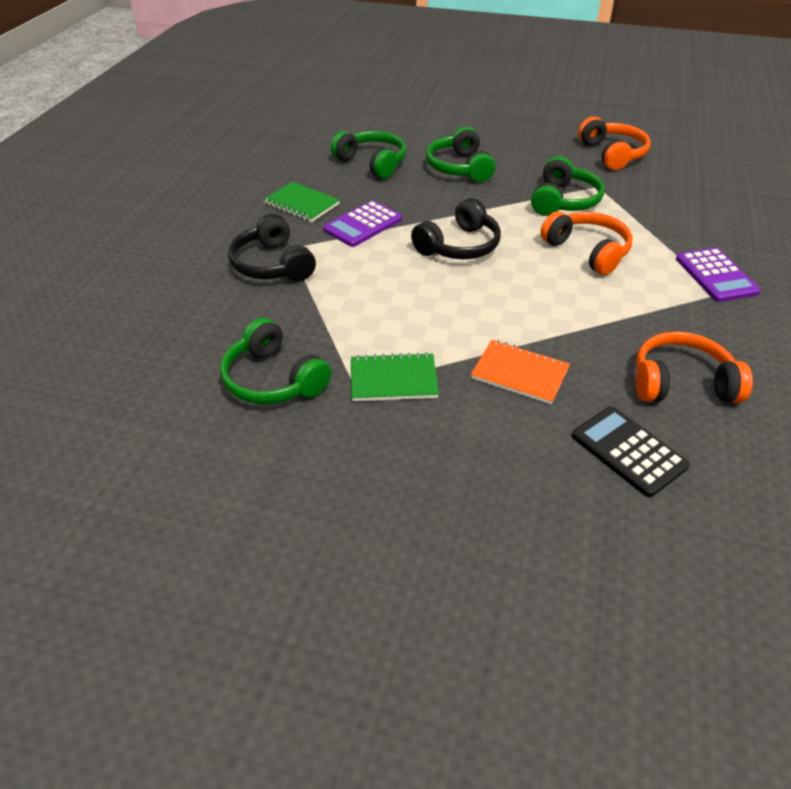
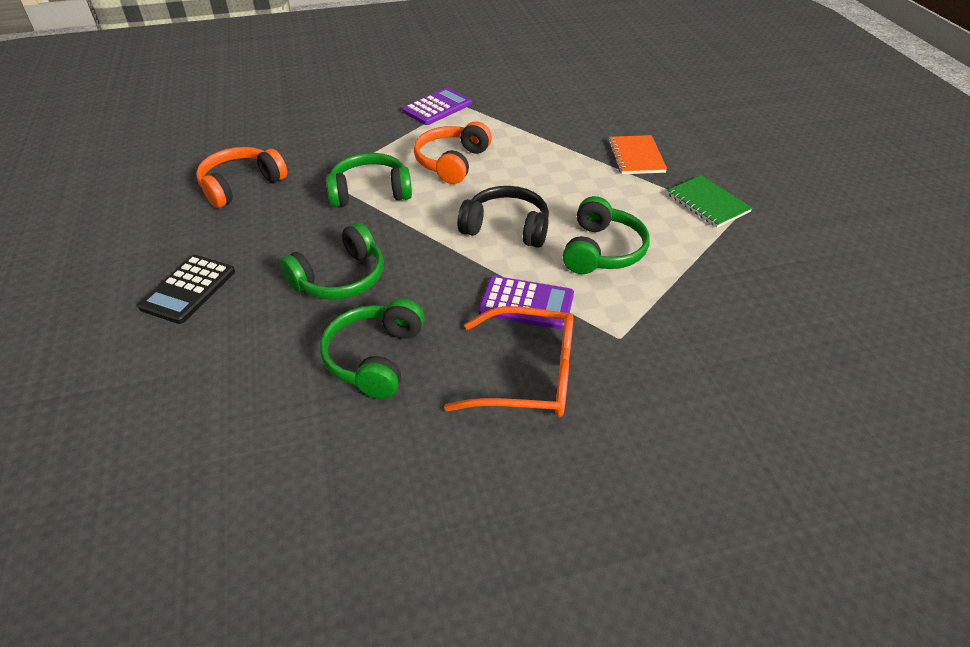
camera: 120 degrees left, 0 degrees up
(272, 265) = (659, 335): black headphones -> none
(273, 379) = (782, 257): green headphones -> green headphones (602, 251)
(301, 204) = (527, 375): green notebook -> orange glasses
(628, 451) = (654, 110): black calculator -> black calculator (188, 289)
(681, 383) = (575, 104): orange headphones -> none

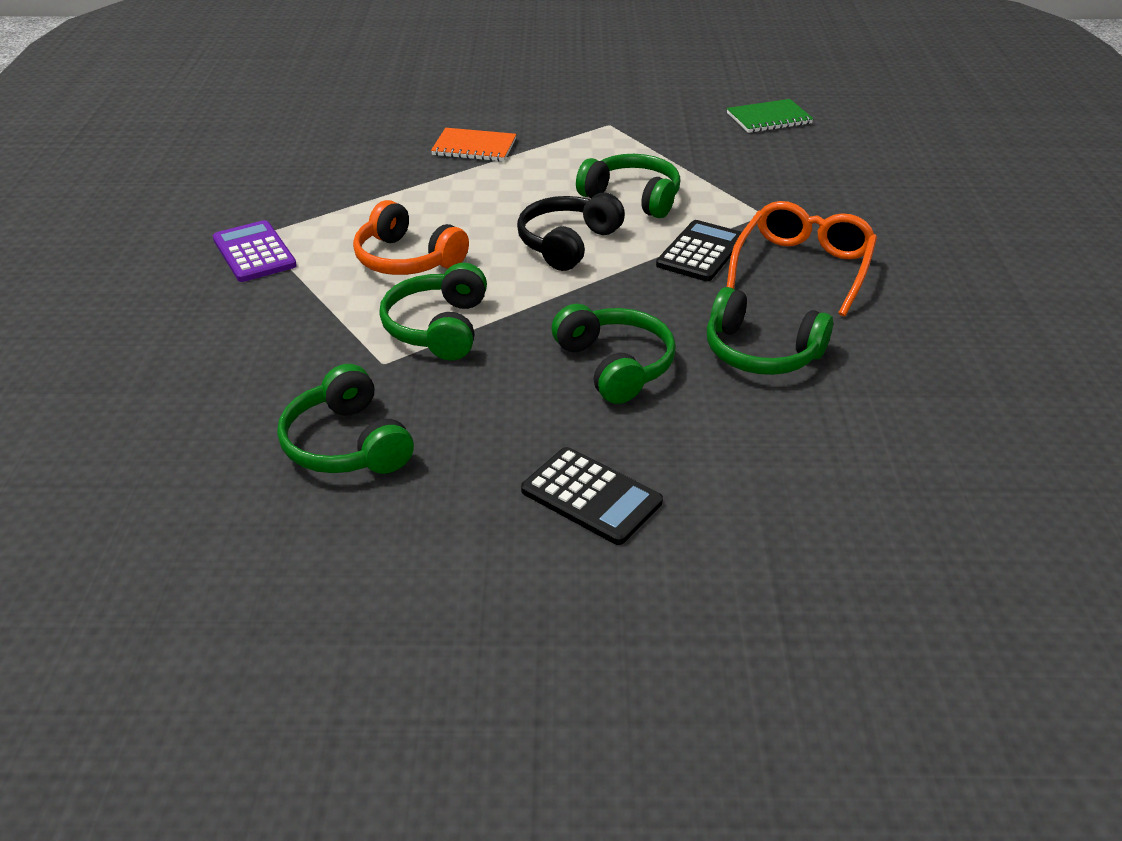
camera: 75 degrees left, 5 degrees down
(241, 185) = (347, 444): orange headphones -> green headphones
(526, 303) = (700, 252): purple calculator -> black calculator
(707, 203) = (580, 131): green notebook -> green notebook (769, 118)

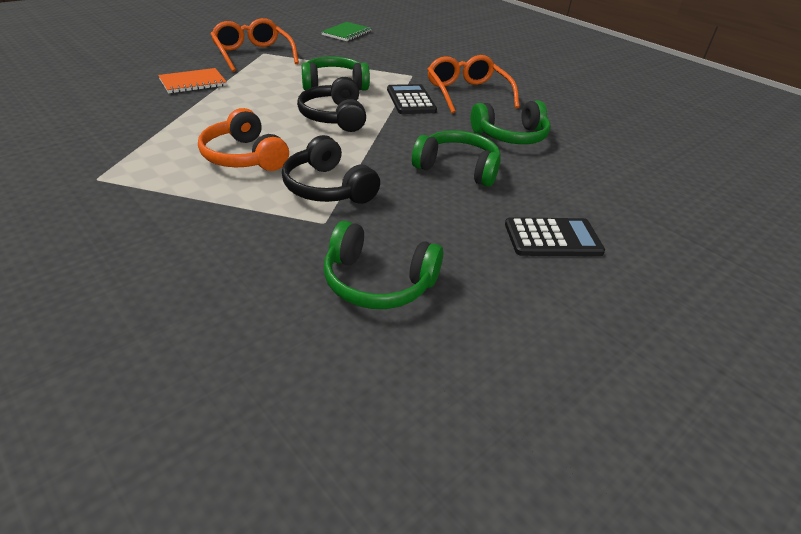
camera: 45 degrees left, 0 degrees up
(254, 252) = (110, 192): purple calculator -> none
(407, 259) = (244, 157): orange headphones -> orange headphones turned 60 degrees clockwise
(438, 328) = (328, 188): green headphones -> black headphones
(592, 124) = (253, 54): none -> orange glasses

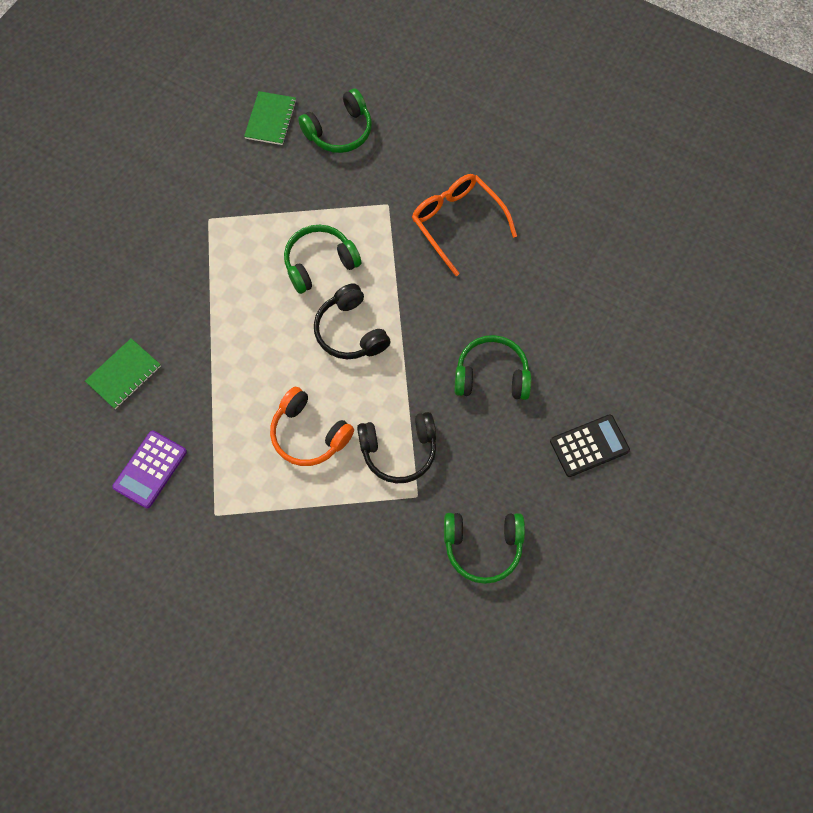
camera: 15 degrees left, 30 degrees up
(71, 139) = (150, 469): none -> purple calculator
(116, 92) = (124, 374): none -> green notebook
(193, 83) = (181, 322): orange notebook -> none
(253, 54) = (200, 228): orange glasses -> none
(328, 188) = (399, 450): black headphones -> black headphones turned 45 degrees counterclockwise
(410, 100) = (407, 264): black calculator -> none
(510, 136) = (522, 297): green headphones -> green headphones (339, 131)

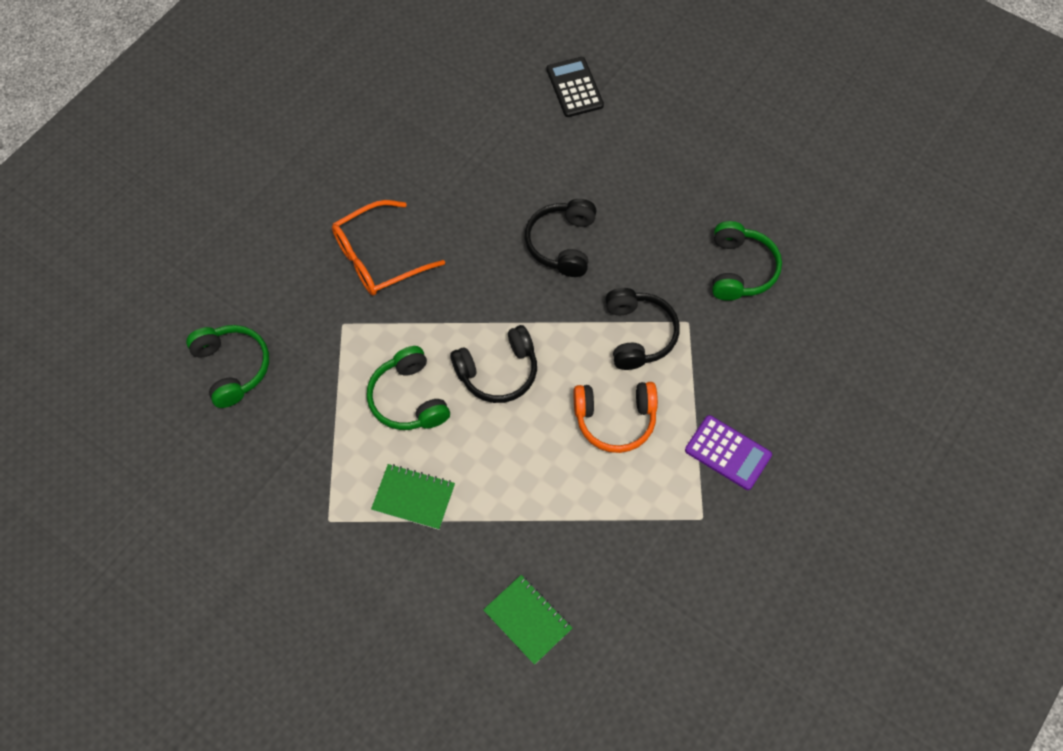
camera: 85 degrees left, 5 degrees down
(150, 469) = (647, 588): purple calculator -> purple calculator (728, 452)
(271, 119) = (198, 444): green notebook -> green notebook (413, 497)
(309, 434) = (615, 419): orange headphones -> orange headphones turned 45 degrees clockwise
(491, 375) = (562, 244): green headphones -> black headphones
(589, 445) = (642, 170): black calculator -> black calculator (574, 87)

